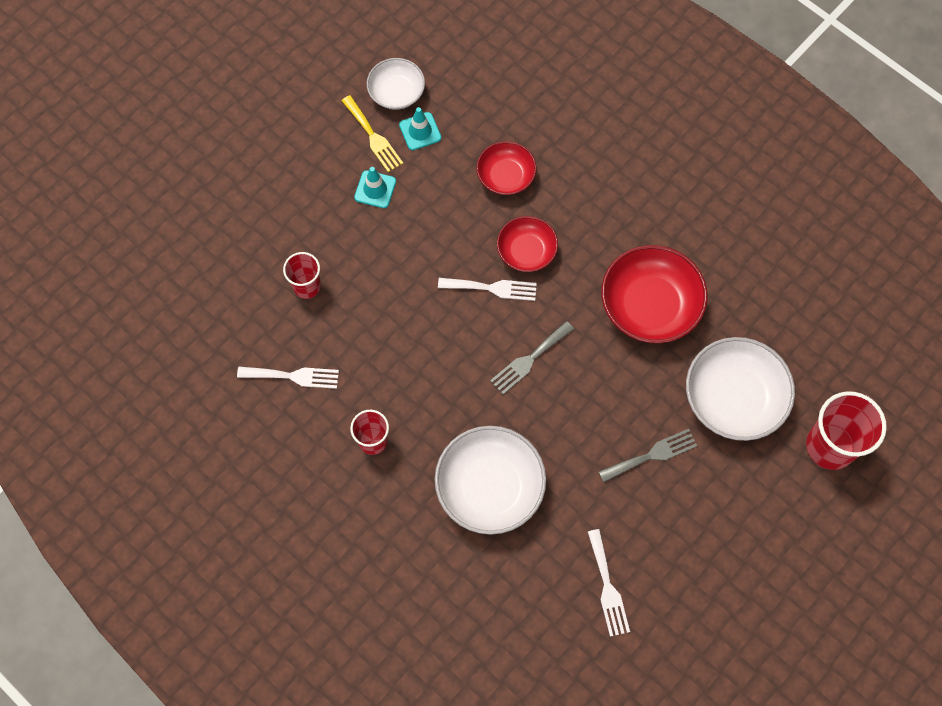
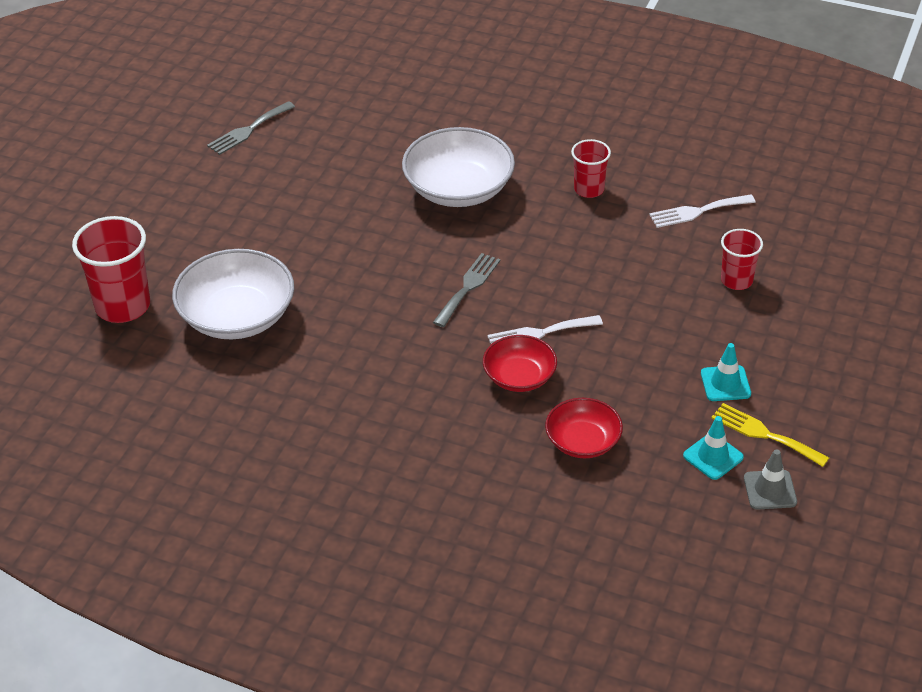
camera: 160 degrees right, 25 degrees down
(396, 92) = (770, 490): white bowl -> grey traffic cone
(607, 586) = (317, 156): white fork -> none
(650, 305) = (357, 368): red bowl -> none
(651, 455) = (309, 250): grey fork -> grey fork (249, 130)

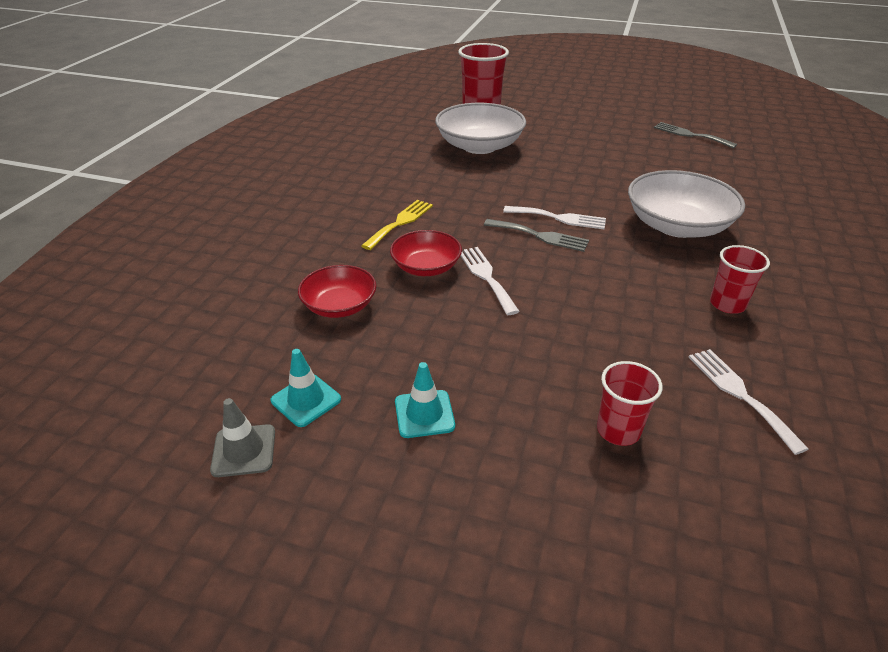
camera: 85 degrees right, 5 degrees down
(433, 269) = (558, 218): none -> white fork
(765, 434) = (336, 450): yellow fork -> yellow fork (400, 223)

